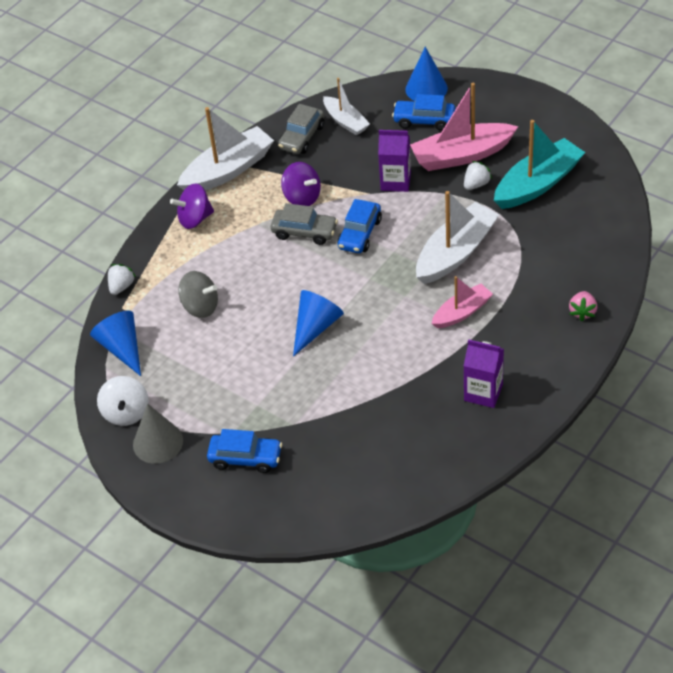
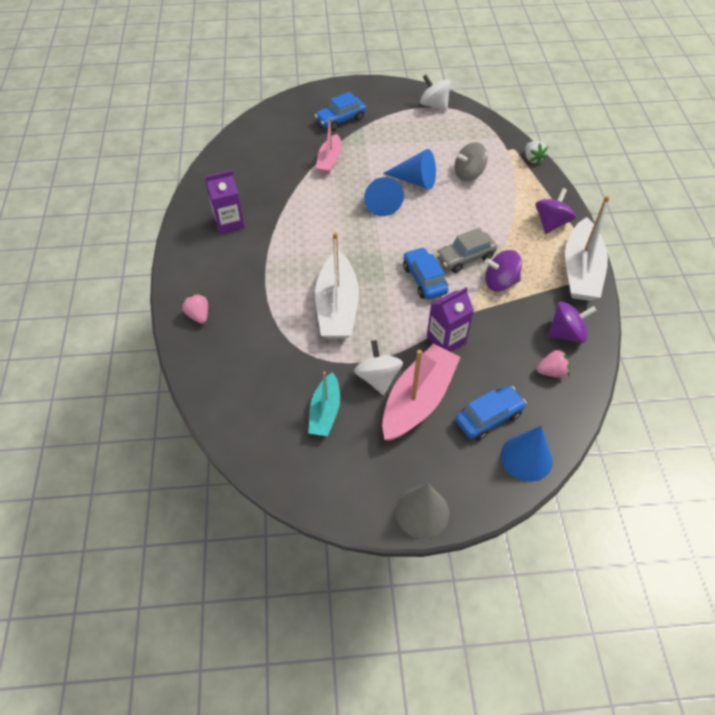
camera: 135 degrees right, 5 degrees up
(122, 348) = (482, 130): blue cone -> blue cone (415, 180)
(158, 442) = (398, 102): grey cone -> grey cone (422, 512)
(302, 137) = (566, 333): grey car -> purple spinning top
(346, 121) = (552, 371): white boat -> pink strawberry
(462, 312) = (290, 265): pink boat -> pink boat (329, 160)
(476, 184) = (378, 378): white strawberry -> white spinning top
(537, 184) = (325, 412): turquoise boat -> turquoise boat, size x0.60

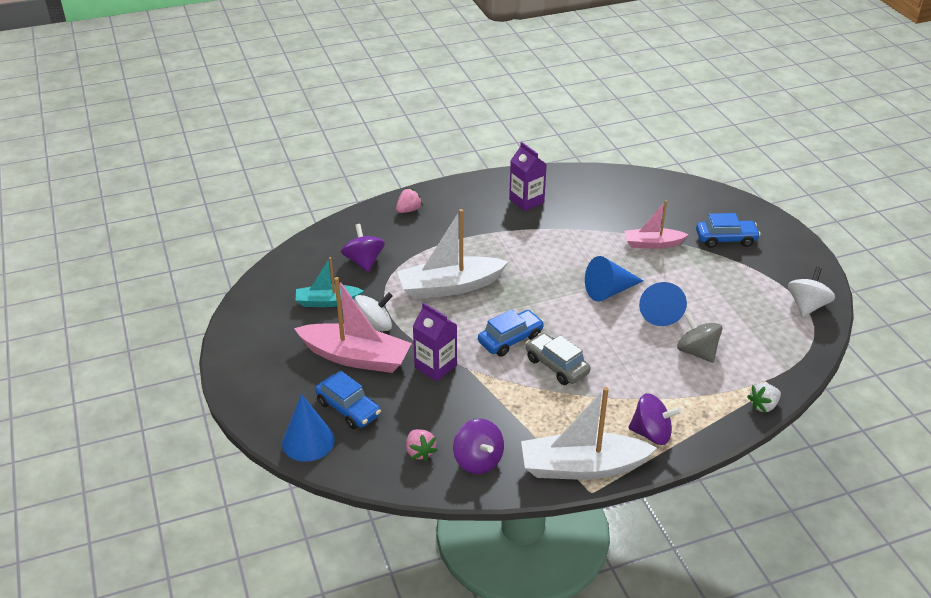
camera: 75 degrees right, 15 degrees down
(341, 119) = (726, 239): blue car -> blue car turned 135 degrees clockwise
(422, 512) = (238, 377): grey cone -> none
(500, 282) = (532, 398): purple spinning top -> purple spinning top (364, 261)

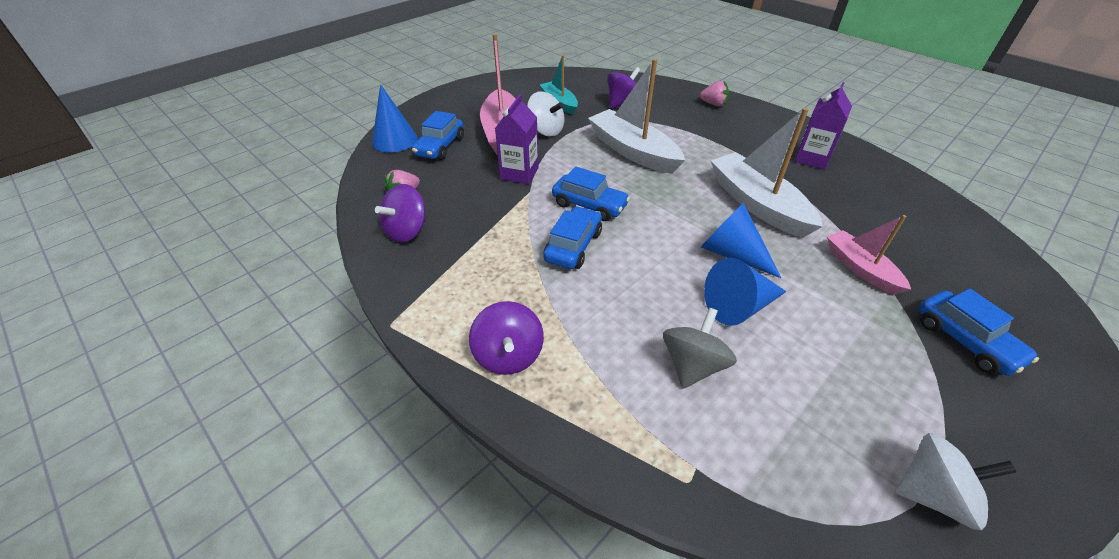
camera: 65 degrees right, 5 degrees up
(556, 366) = (573, 246): grey car -> blue car
(582, 467) = (426, 307): white boat -> white boat (757, 204)
(763, 406) = (636, 478): white strawberry -> none

